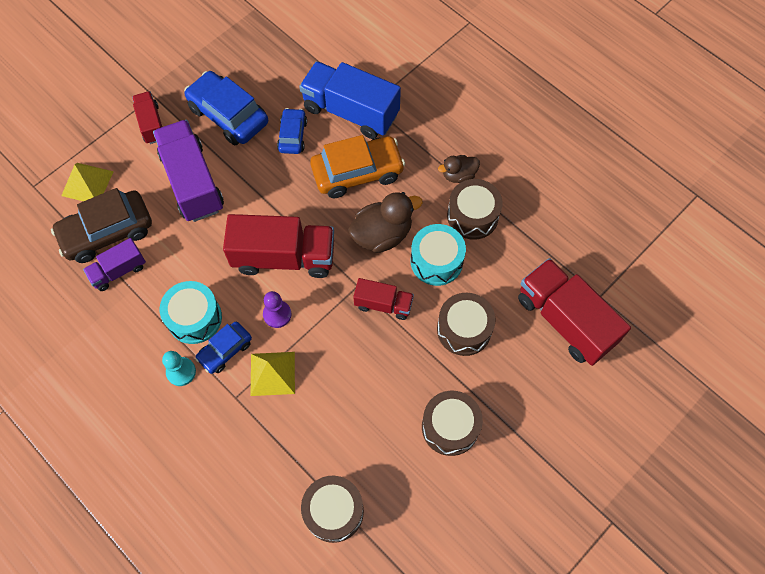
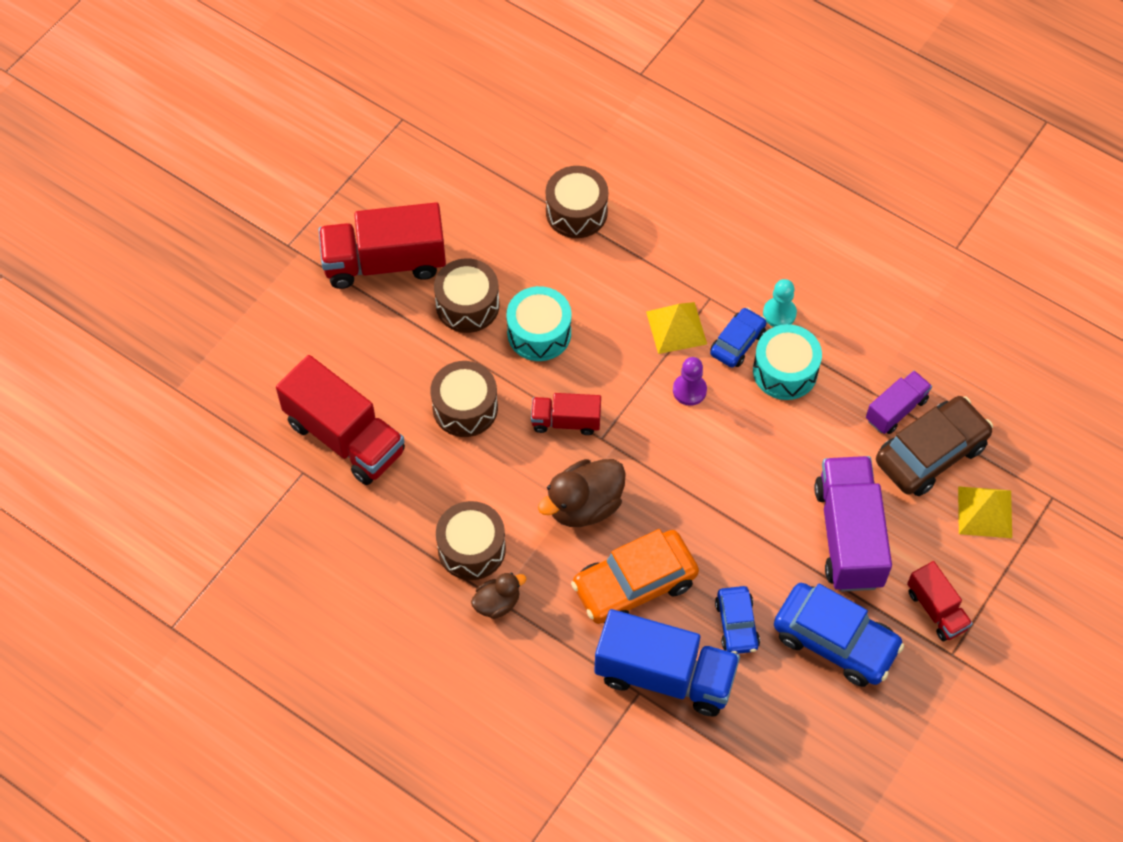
camera: 170 degrees right, 5 degrees down
(193, 182) = (848, 536): purple truck -> purple truck turned 150 degrees counterclockwise
(284, 257) = (700, 458): red truck -> red truck (385, 262)
(436, 261) = (510, 483): turquoise drum -> turquoise drum (539, 333)

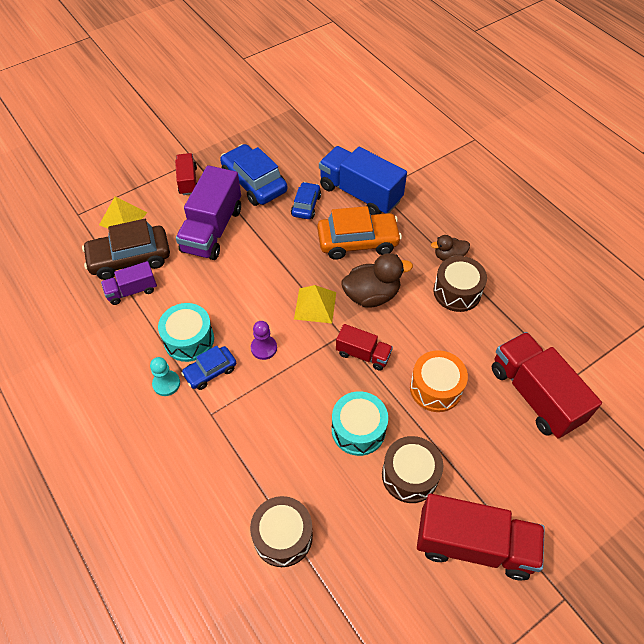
camera: 160 degrees left, 5 degrees down
(465, 408) = (435, 388): brown drum -> orange drum
(676, 328) = (249, 398): yellow pyramid -> yellow pyramid (315, 305)

